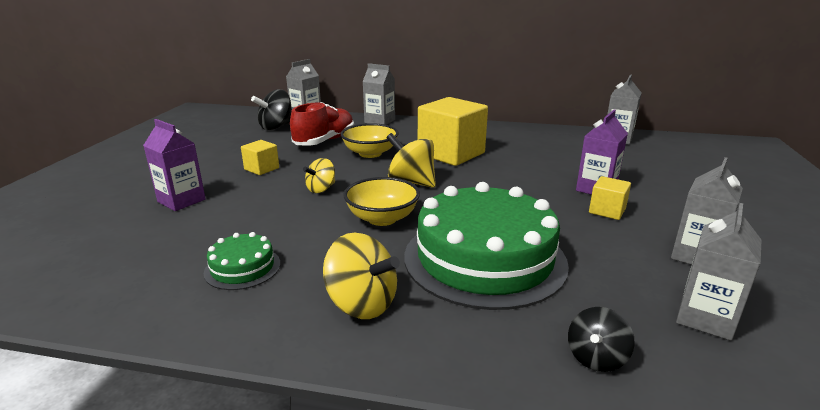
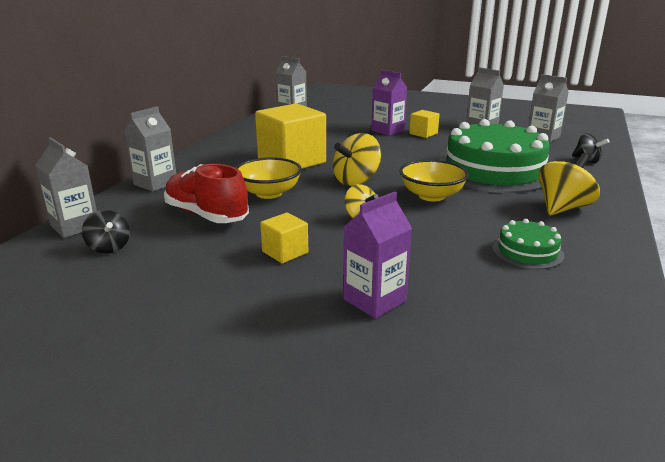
camera: 80 degrees left, 0 degrees up
(276, 127) = (109, 247): black spinning top -> black spinning top, size x0.63

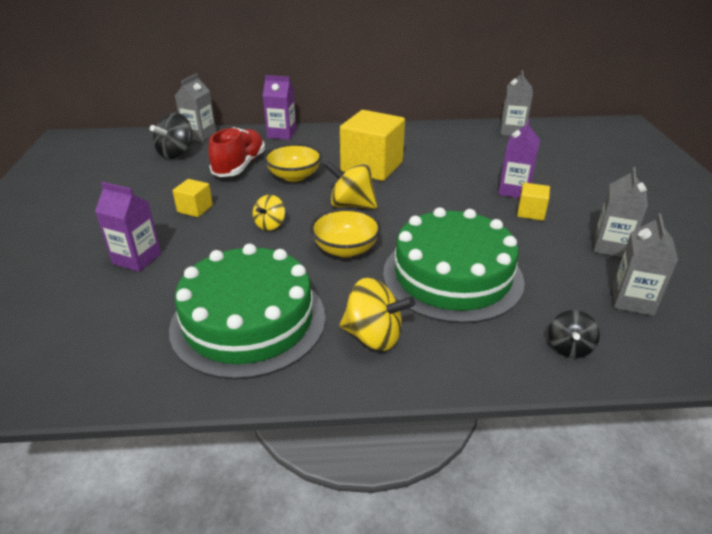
camera: 65 degrees right, 10 degrees up
(109, 247) = (176, 153): black spinning top -> black spinning top, size x1.59
(155, 183) = (281, 134): grey carton -> purple carton
(527, 251) = (248, 321): green cake -> green cake, size x2.25

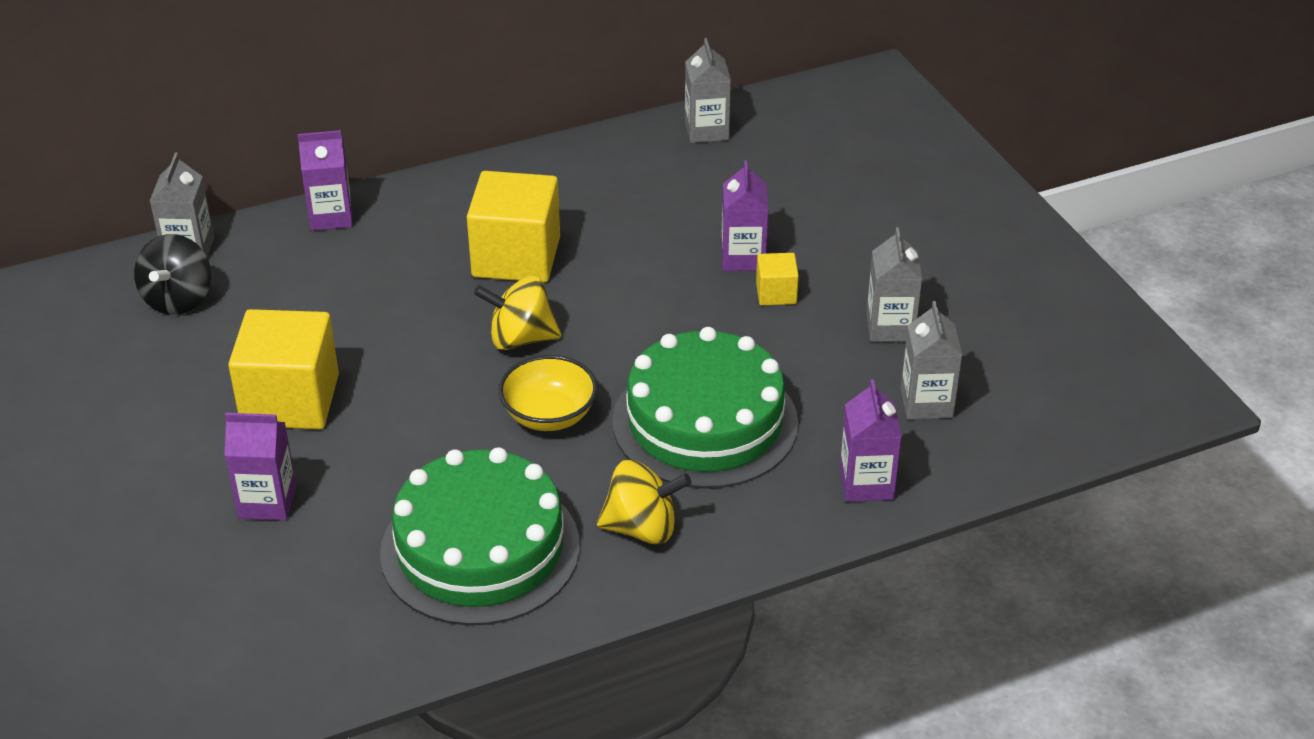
camera: 20 degrees left, 5 degrees up
(195, 209) = (290, 400): yellow cube -> yellow cube, size x2.11
(239, 166) = (304, 303): red shoe -> none
(270, 225) = (421, 401): yellow spinning top -> none
(294, 176) = (405, 303): yellow bowl -> none
(569, 348) = (866, 484): black spinning top -> purple carton

